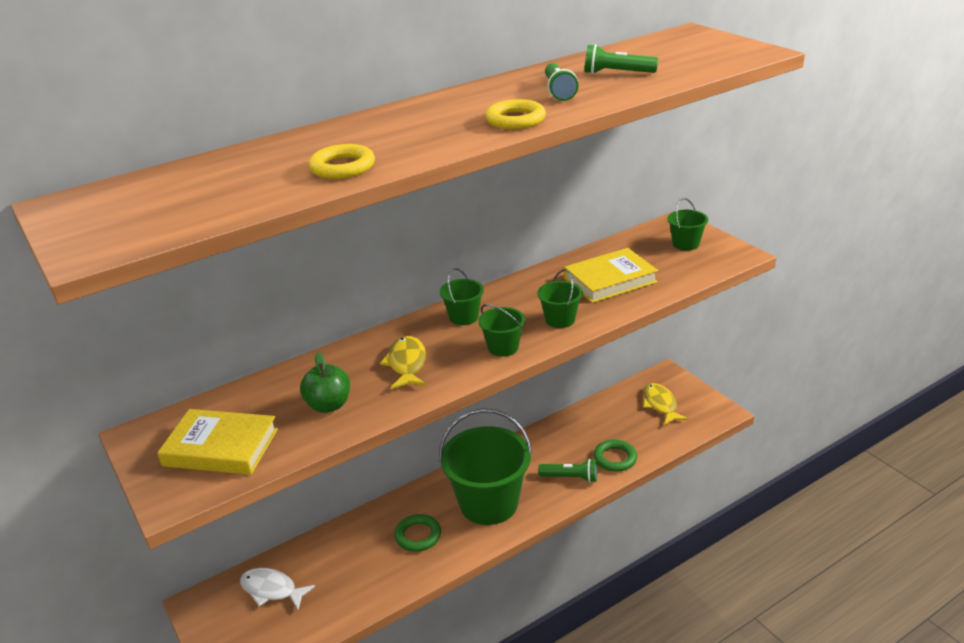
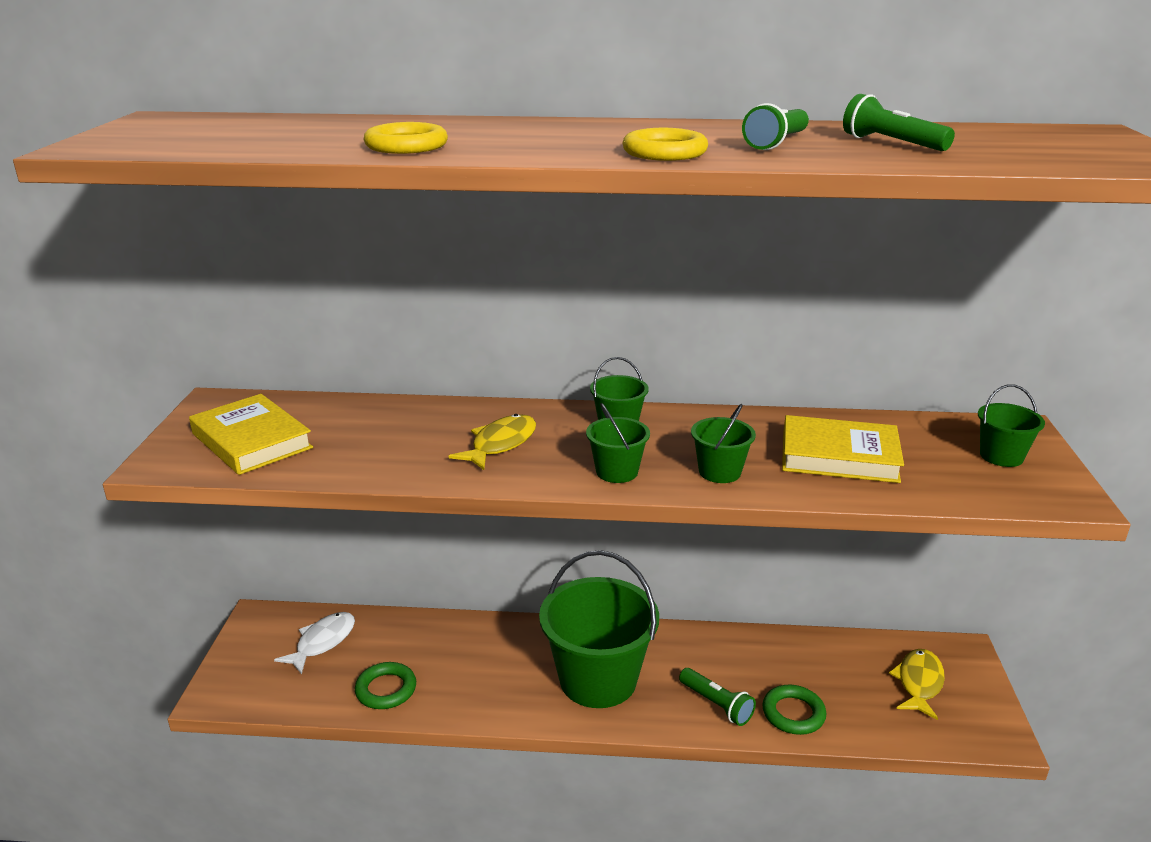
camera: 35 degrees right, 5 degrees down
(272, 590) = (322, 642): white fish -> white fish turned 60 degrees clockwise
(329, 405) = (381, 448): green apple -> none
(418, 536) = (495, 670): green ring -> green ring (386, 689)

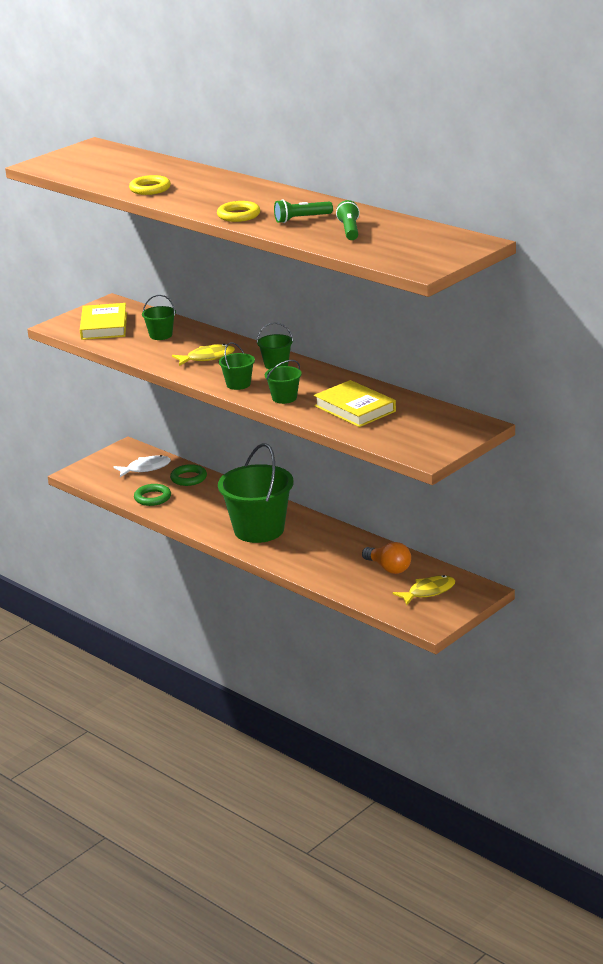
camera: 40 degrees right, 0 degrees up
(716, 705) = (303, 560): green flashlight -> none
(793, 713) = (337, 577): green ring -> green ring (188, 478)
(828, 668) = (389, 568): none -> orange light bulb
(1001, 456) = (437, 432): green bucket -> green bucket (161, 335)

